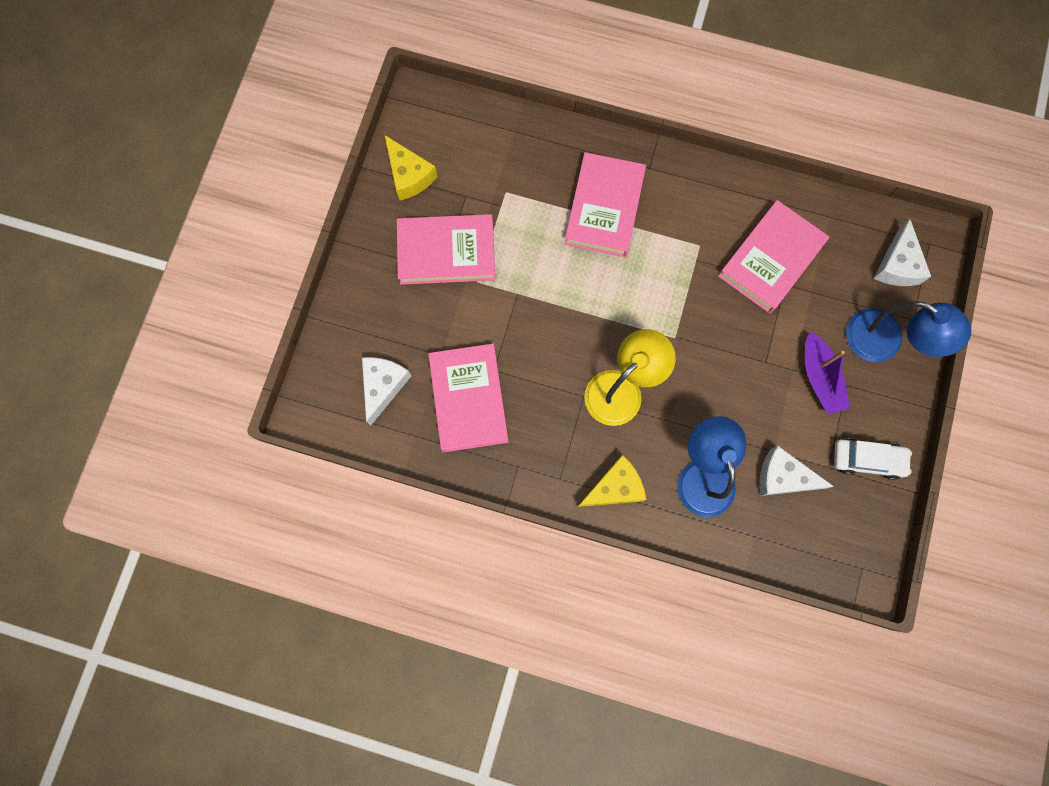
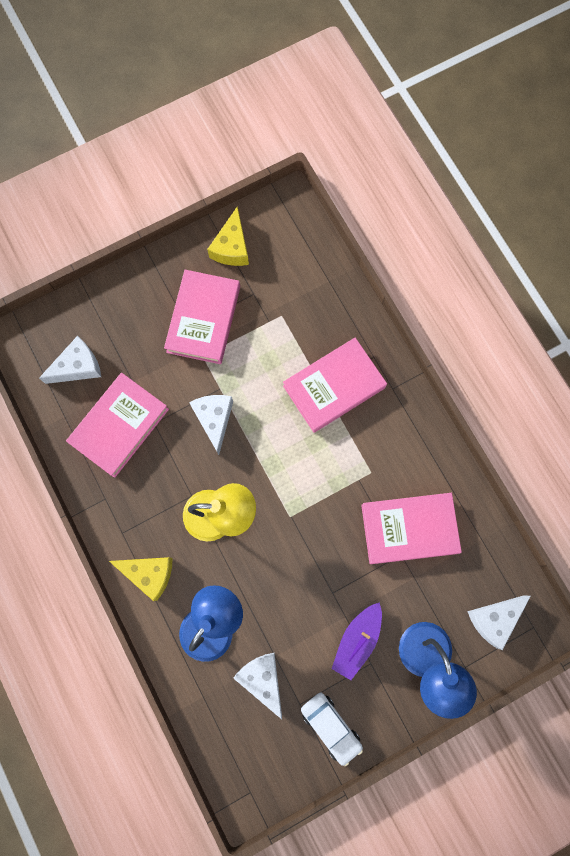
camera: 45 degrees right, 0 degrees up
(446, 252) = (203, 319): pink book -> pink book turned 60 degrees clockwise
(538, 321) = (214, 419): none -> white cheese

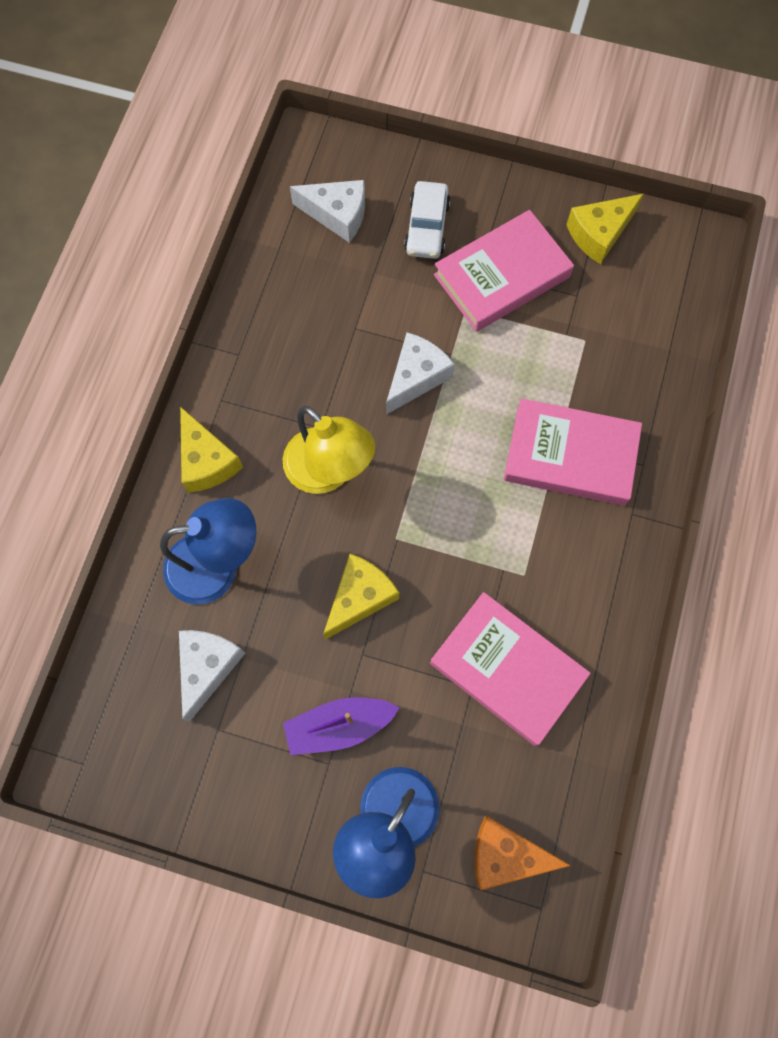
camera: 45 degrees right, 5 degrees down
(119, 426) = (320, 302): pink book -> none
(302, 565) = (360, 597): none -> yellow cheese
(330, 726) = (224, 783): white car -> white car (426, 227)
(494, 619) = (506, 854): white cheese -> orange cheese

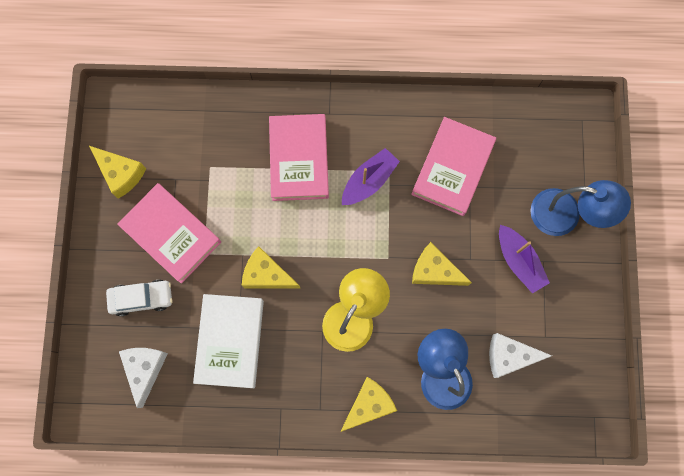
camera: 105 degrees left, 5 degrees up
(342, 315) = (230, 341): none -> white book
(416, 377) = (267, 275): white cheese -> yellow cheese
(506, 854) = (560, 145): orange cheese -> none
(516, 542) = (369, 181): none -> purple boat

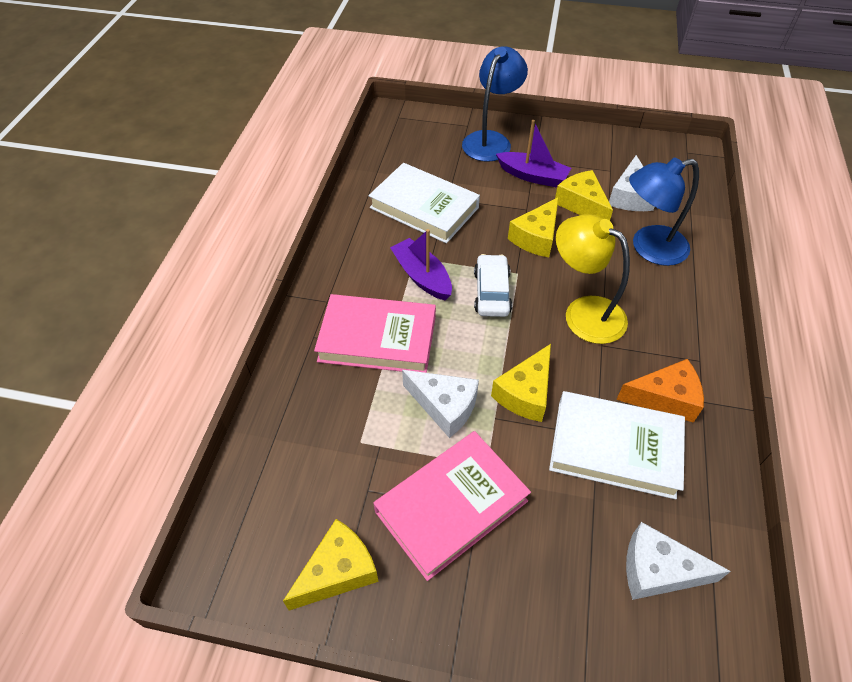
camera: 80 degrees left, 25 degrees down
(142, 298) = (547, 562): white car -> white car (492, 292)
(246, 218) = (444, 406): none -> white cheese
(279, 379) = (664, 398): none -> orange cheese
(369, 404) = (689, 313): yellow cheese -> yellow cheese (581, 205)
(452, 168) = (424, 208): pink book -> white book
(519, 261) = (532, 176): purple boat -> purple boat turned 45 degrees clockwise

